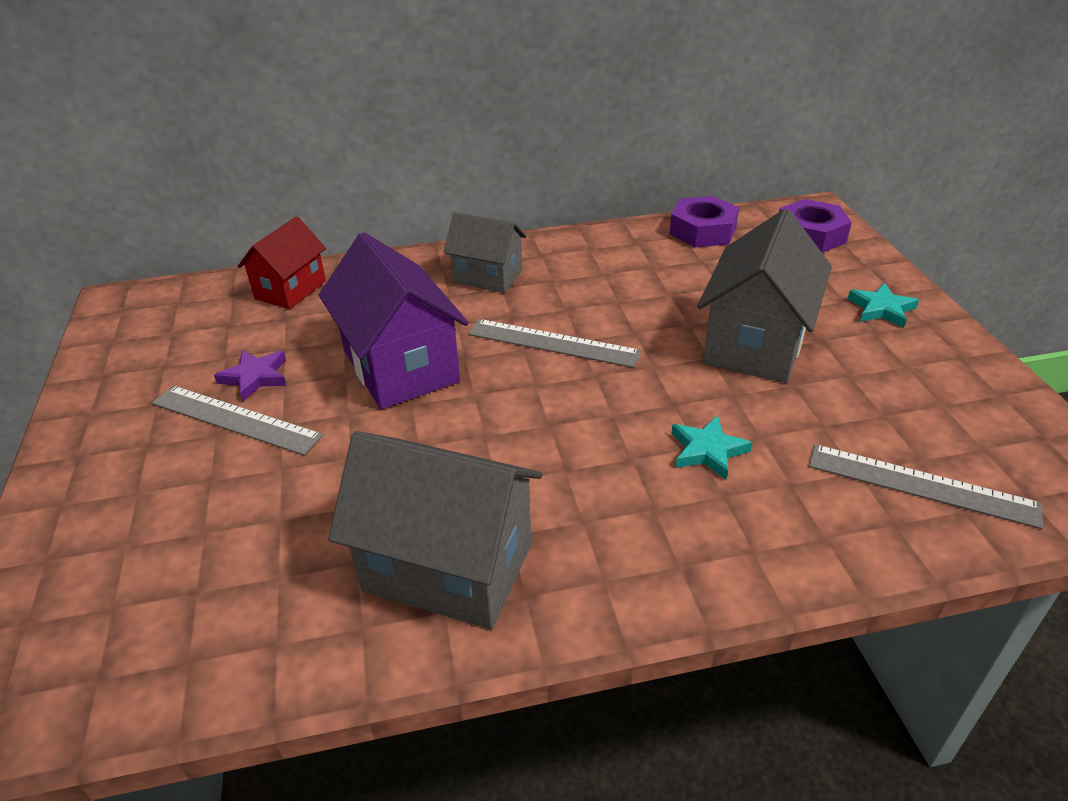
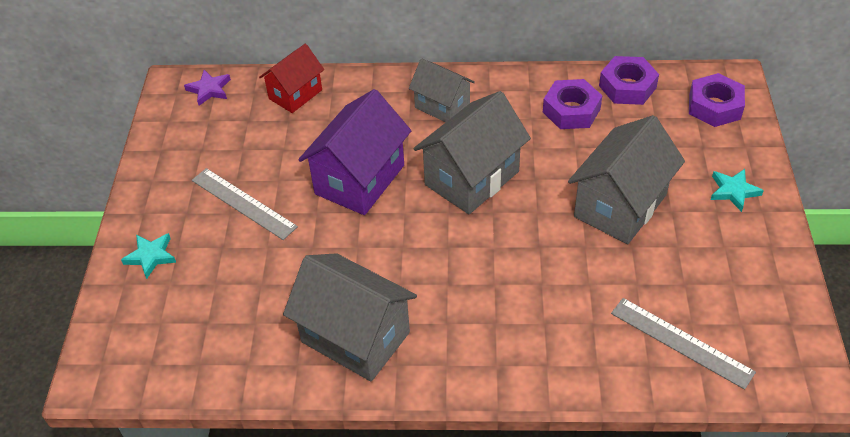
camera: 15 degrees right, 10 degrees up
(255, 377) = (260, 170): purple star -> purple star (209, 89)
(400, 366) = (359, 179): purple house -> purple house turned 45 degrees clockwise
(553, 343) = (472, 178): grey ruler -> grey house
(648, 260) = (571, 110): none -> purple nut
(707, 450) = (548, 288): turquoise star -> turquoise star (151, 256)

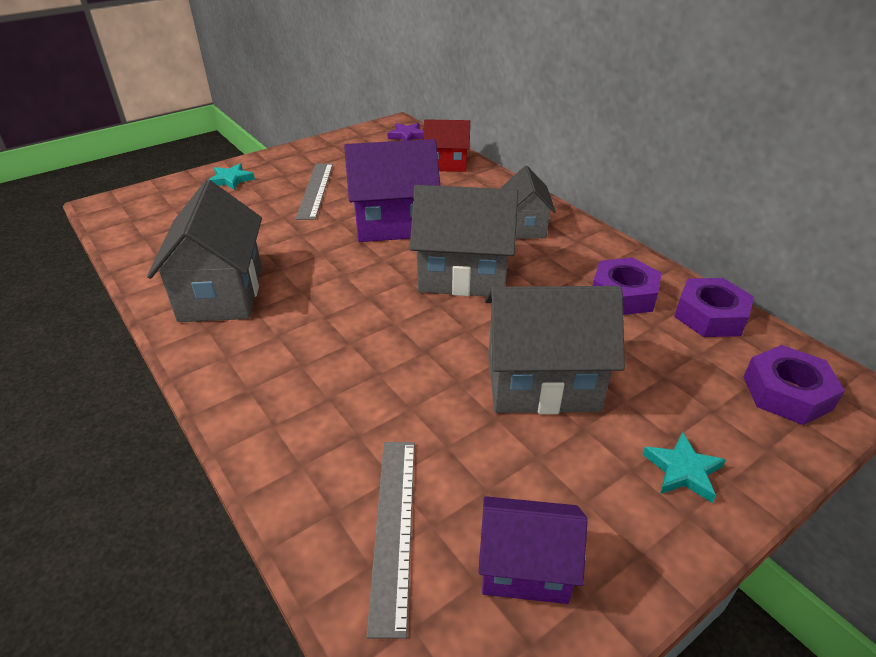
camera: 50 degrees right, 10 degrees down
(747, 298) = (525, 568): none -> purple house

